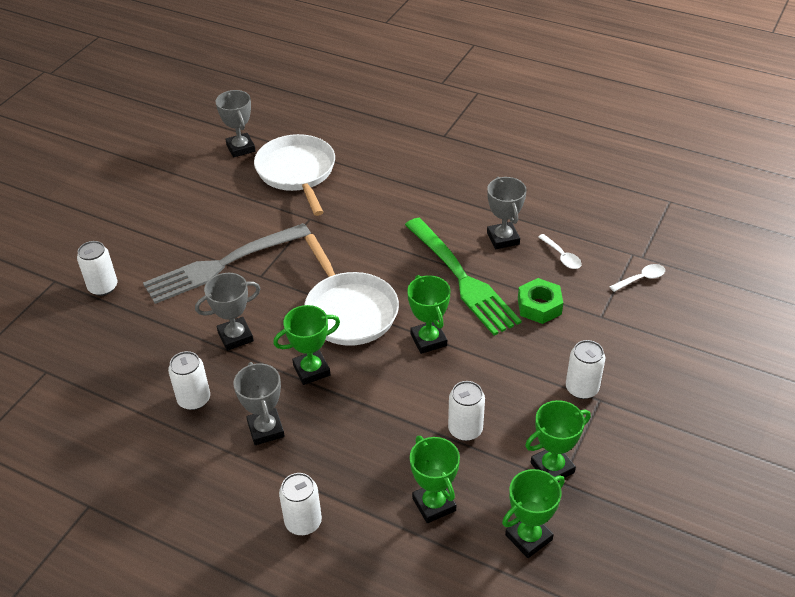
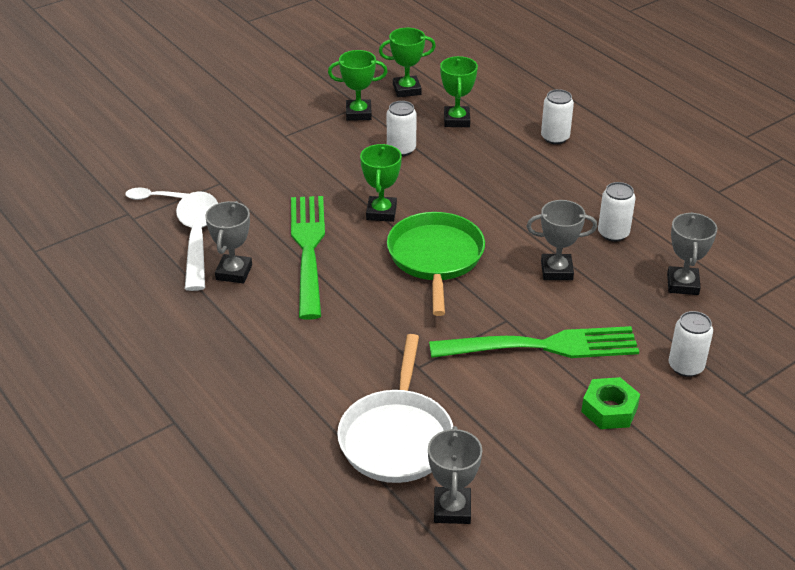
camera: 155 degrees left, 5 degrees down
(222, 264) = (542, 346): grey fork -> green fork
(266, 429) = (558, 195): grey trophy -> grey trophy (682, 284)
(311, 370) = (499, 222): green trophy -> none
(349, 311) = (435, 258): white pan -> green pan
(539, 306) = (262, 206): green nut -> green nut (609, 410)
(562, 256) = (197, 237): white spoon -> white spoon, size x2.20
(582, 388) = (290, 145): white can -> none

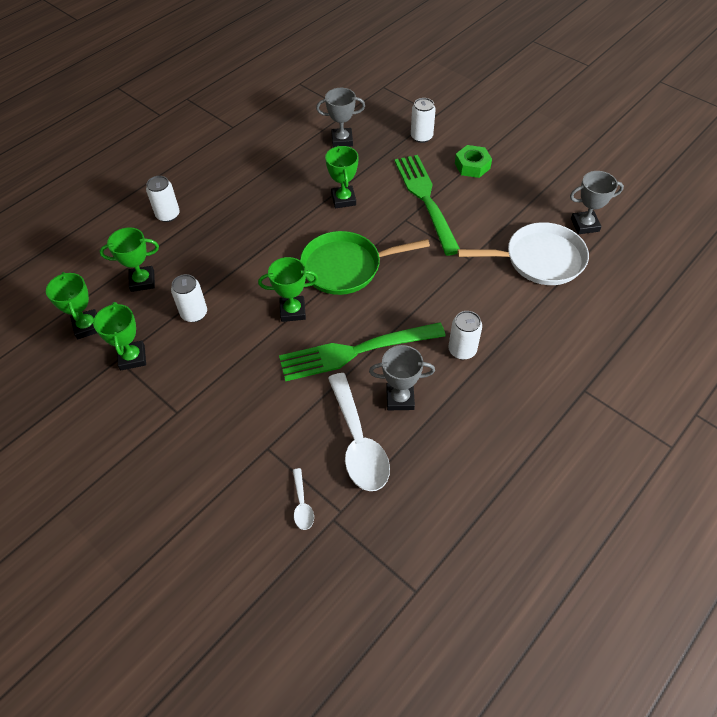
camera: 100 degrees left, 15 degrees up
(197, 237) = (358, 442): white spoon -> white spoon turned 90 degrees counterclockwise
(556, 271) = (343, 199): grey trophy -> green trophy
(613, 233) = (293, 174): white can -> white can (462, 350)

